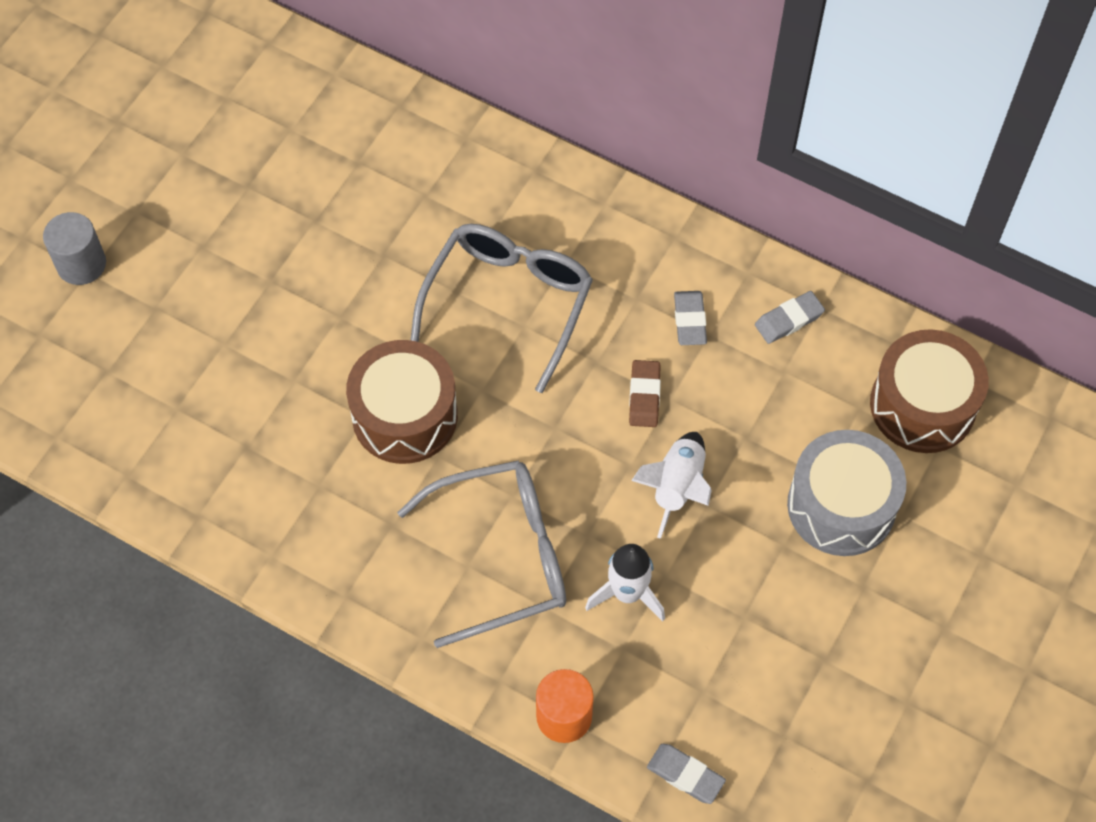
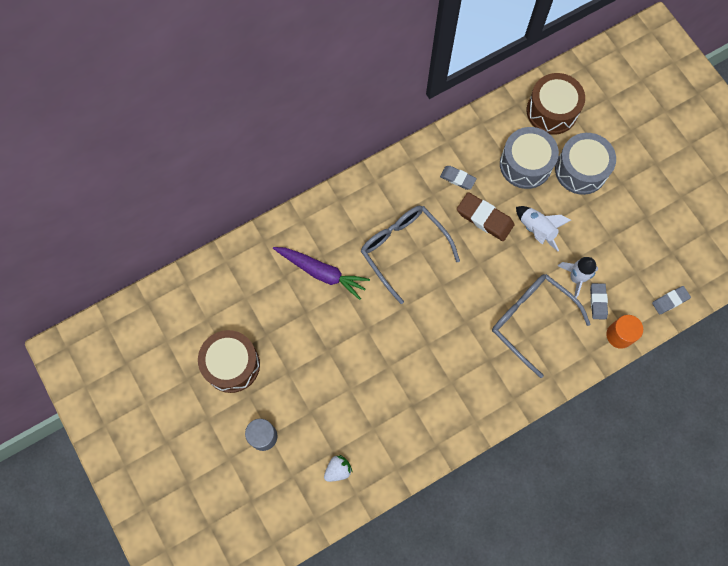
camera: 60 degrees left, 10 degrees up
(82, 392) = (338, 470): none -> white strawberry
(395, 209) = (322, 273): none -> purple carrot
(405, 415) = (436, 326): brown drum -> brown drum (232, 365)
(503, 556) = (531, 320): grey glasses -> grey glasses turned 60 degrees counterclockwise
(644, 396) = (484, 218): brown eraser -> brown eraser, size x1.64
(789, 320) = (481, 138): grey eraser -> grey eraser (598, 302)
(789, 411) = (525, 164): none -> grey drum

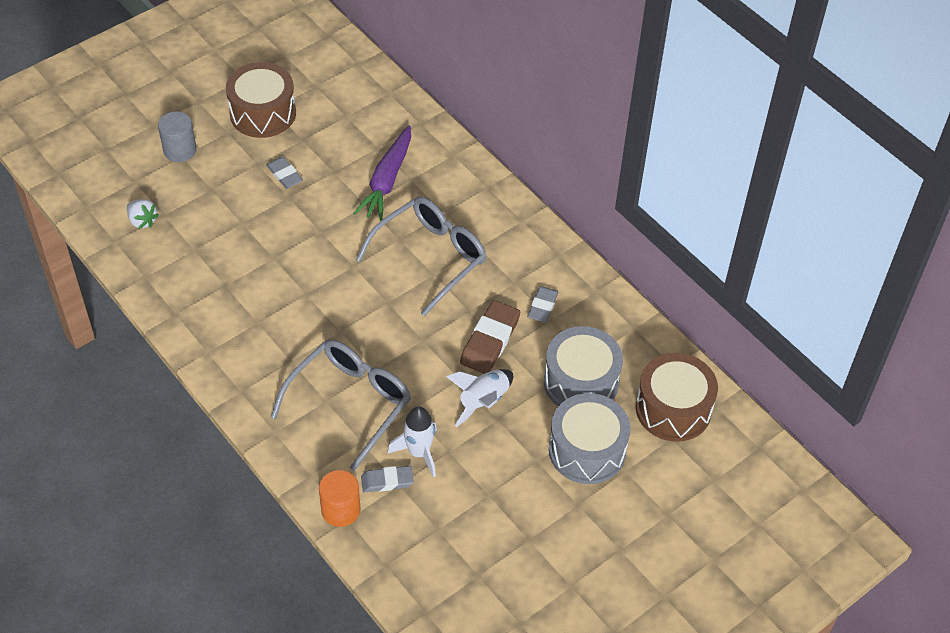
camera: 80 degrees right, 20 degrees down
(670, 300) = (401, 574): grey eraser -> grey eraser (285, 175)

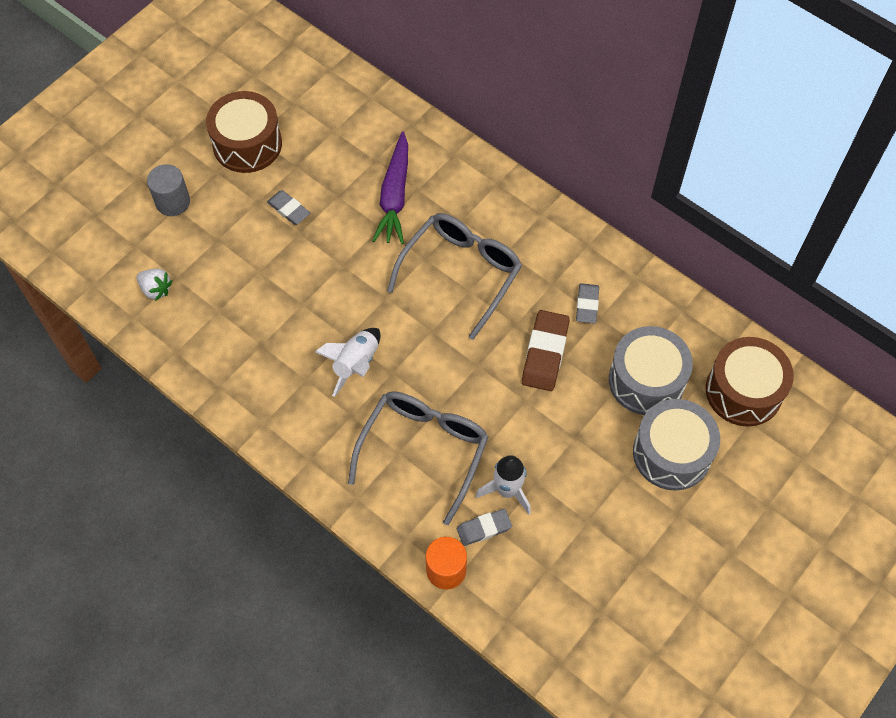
camera: 10 degrees left, 10 degrees up
(483, 401) = (556, 421): white rocket -> white rocket (356, 364)

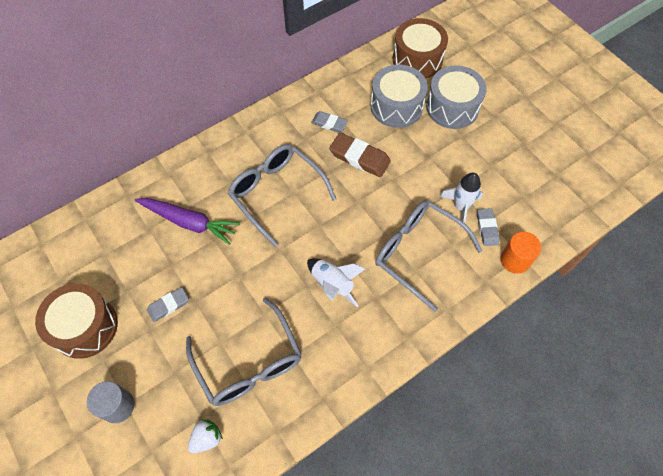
camera: 75 degrees left, 0 degrees up
(242, 305) = (249, 363): none -> grey glasses

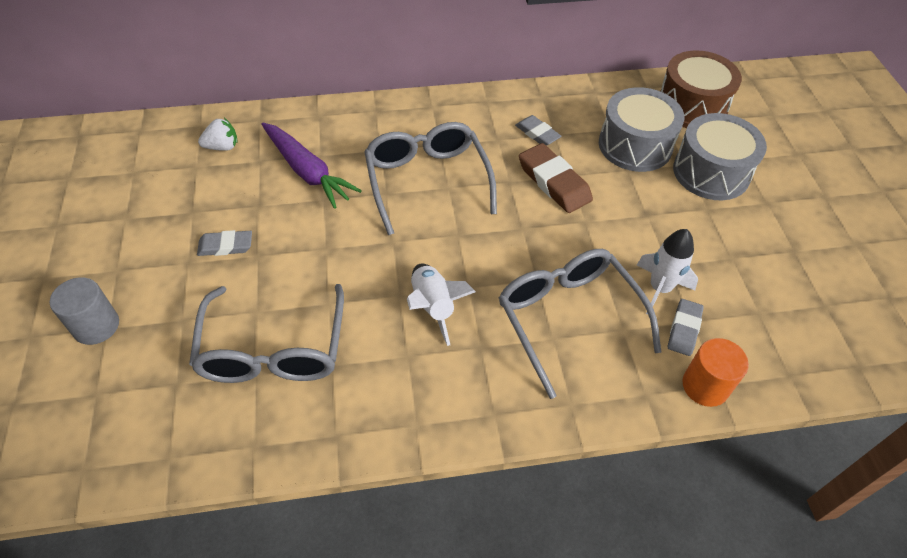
camera: 25 degrees right, 10 degrees down
(85, 327) = (123, 228): brown drum -> none
(206, 438) = (166, 411): white strawberry -> white strawberry (222, 147)

